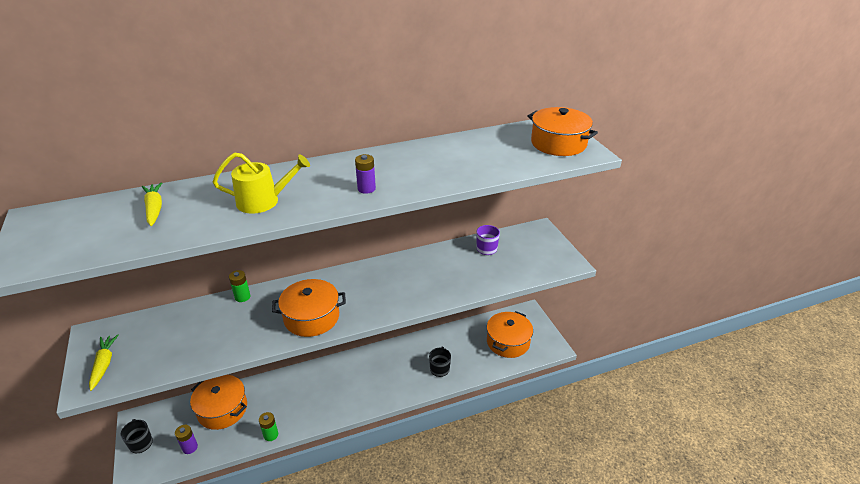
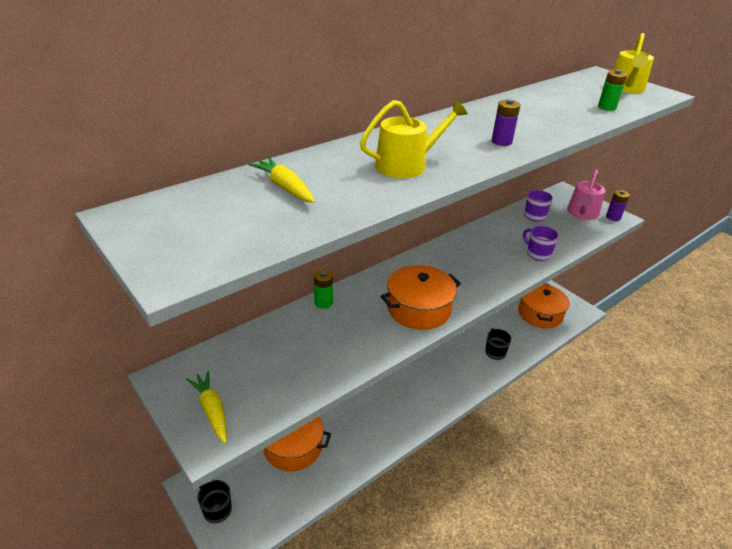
camera: 20 degrees left, 0 degrees up
(190, 447) = (281, 498): purple battery -> purple battery (613, 217)
(271, 435) = (366, 459): green battery -> green battery (606, 107)
(457, 287) = (537, 254): none -> purple mug
(536, 254) = (582, 213): none -> pink watering can
(558, 143) = (626, 88): orange pot -> yellow watering can

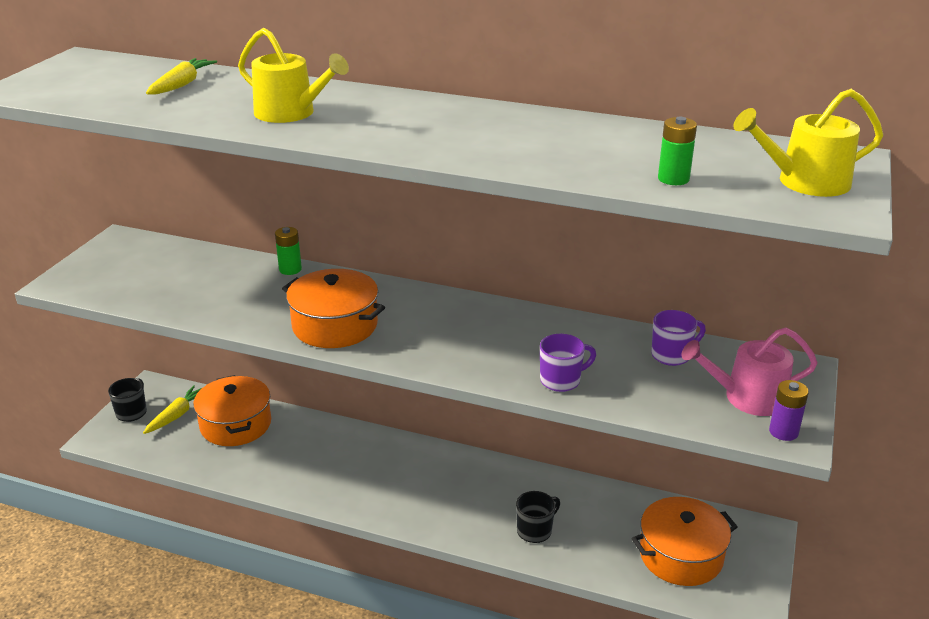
camera: 60 degrees right, 5 degrees down
(212, 410) = (95, 271): yellow carrot -> yellow carrot (176, 415)
(501, 141) = (423, 140): purple battery -> none
(537, 254) = (561, 380): purple mug -> purple mug turned 45 degrees clockwise

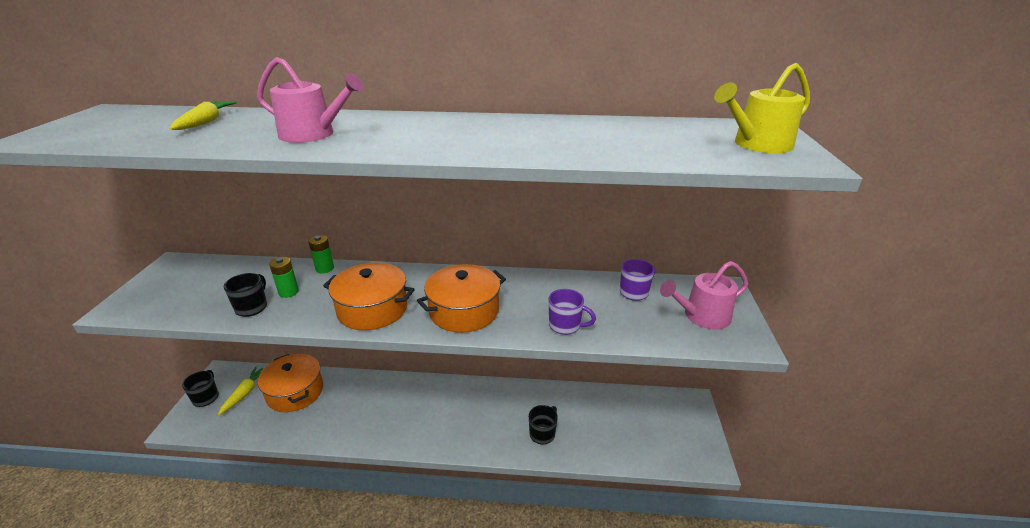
camera: 15 degrees left, 0 degrees up
(200, 303) = (252, 307): none -> black mug
(290, 113) = (312, 134): yellow watering can -> pink watering can
(561, 380) = (565, 326): purple mug -> purple mug turned 60 degrees clockwise
(673, 179) = (661, 152): green battery -> green battery (288, 292)
(681, 555) = (647, 431): orange pot -> orange pot (464, 311)
(783, 432) = (740, 339): purple battery -> none

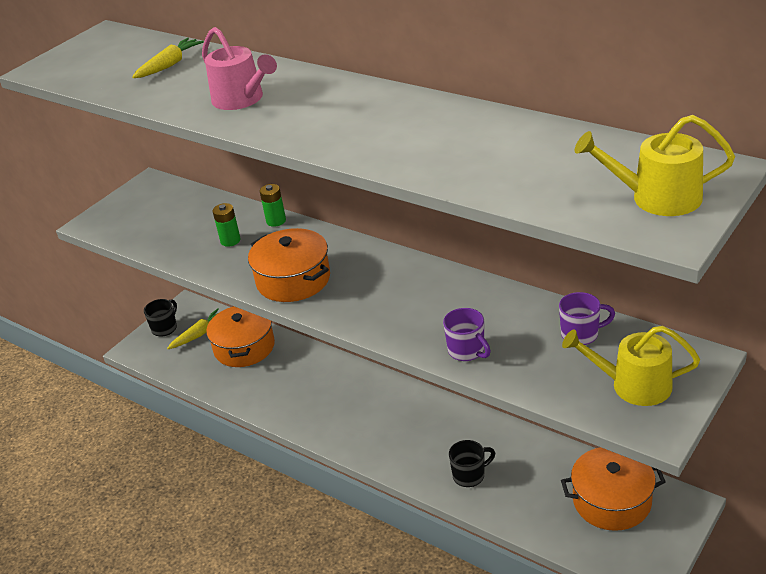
camera: 35 degrees right, 5 degrees up
(252, 307) = (193, 250): black mug -> none
(464, 311) = (377, 305): orange pot -> orange pot (612, 501)
(702, 316) = (634, 385): pink watering can -> yellow watering can

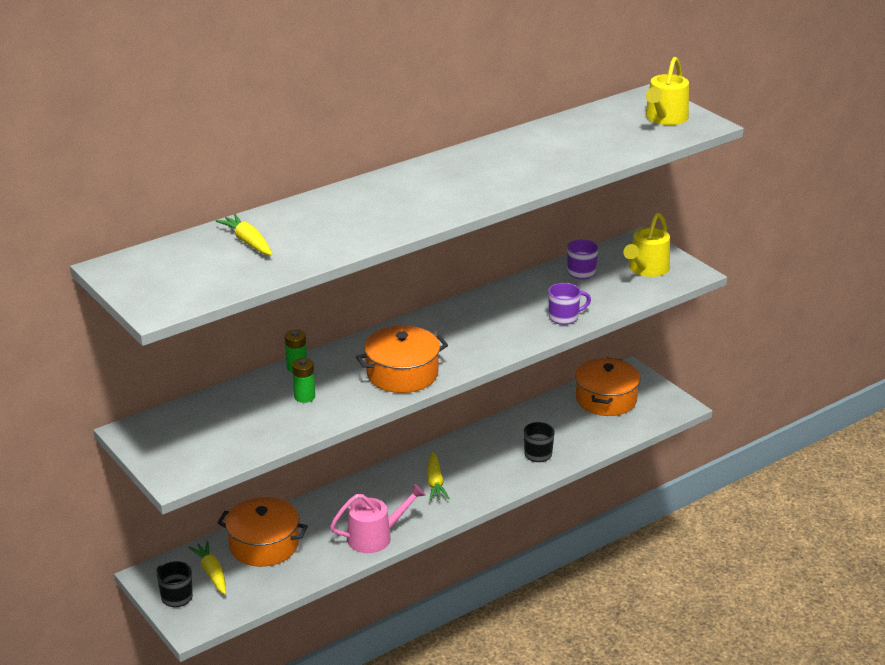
camera: 75 degrees left, 5 degrees down
(241, 99) = (367, 219): pink watering can -> pink watering can (374, 537)
(380, 416) = (435, 482): none -> yellow carrot

